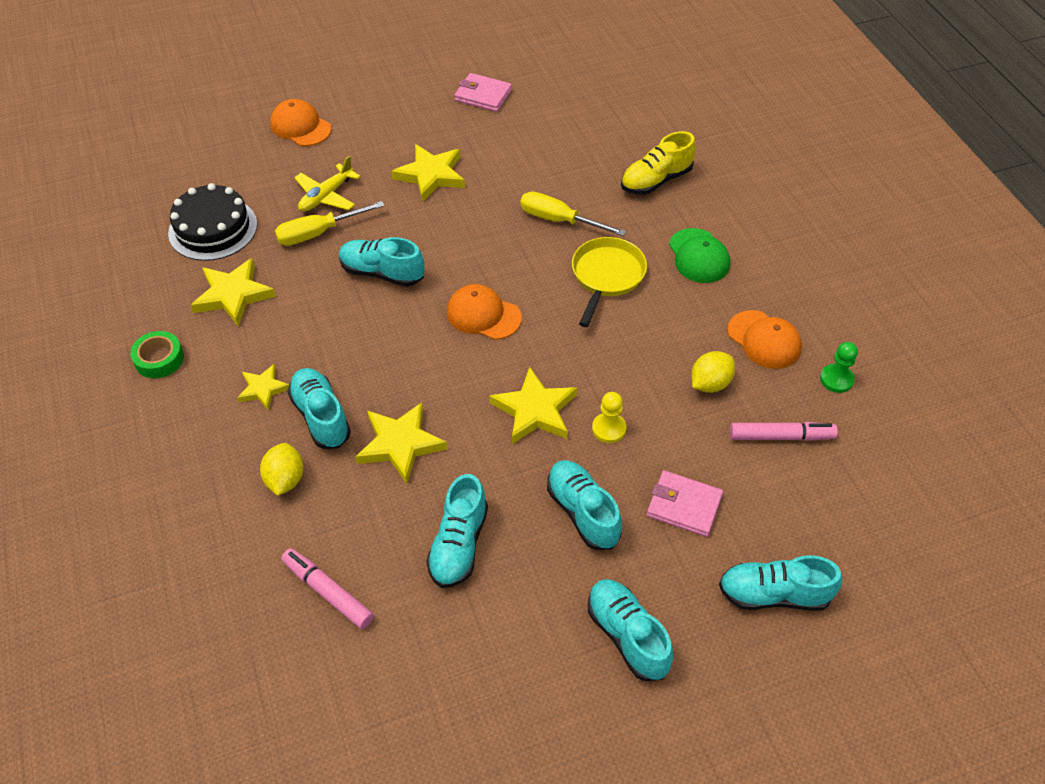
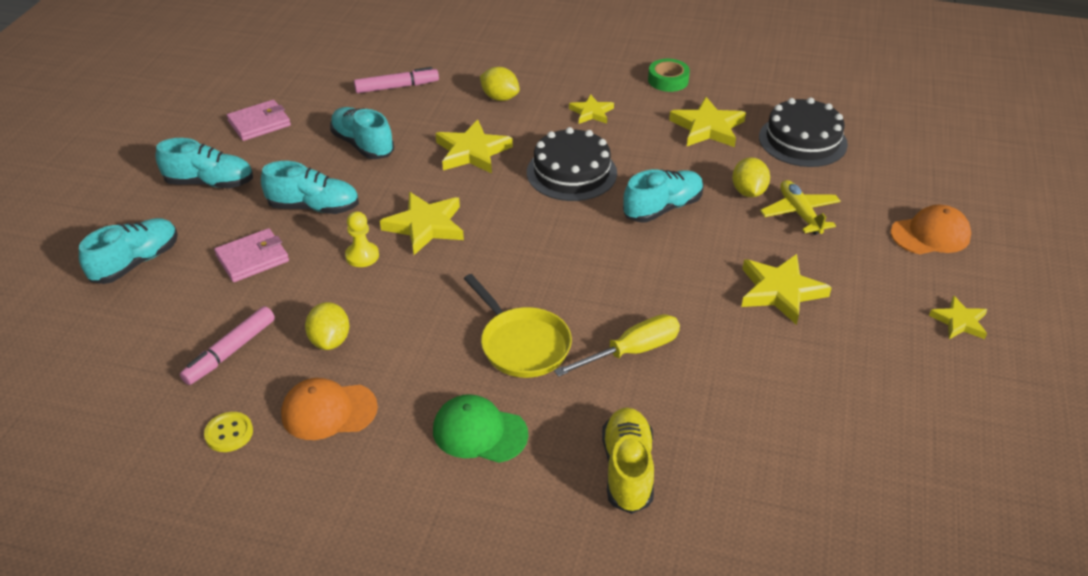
camera: 125 degrees right, 10 degrees down
(318, 233) = (748, 192): yellow screwdriver -> yellow lemon
(321, 417) = (537, 128): turquoise shoe -> none
(377, 353) = (571, 172): none -> black cake
(391, 92) = (959, 322): none -> yellow star
(483, 95) = (907, 396): pink wallet -> pink wallet (259, 123)
(483, 315) = (554, 243): orange cap -> none
(836, 379) = (229, 433): green pawn -> yellow button

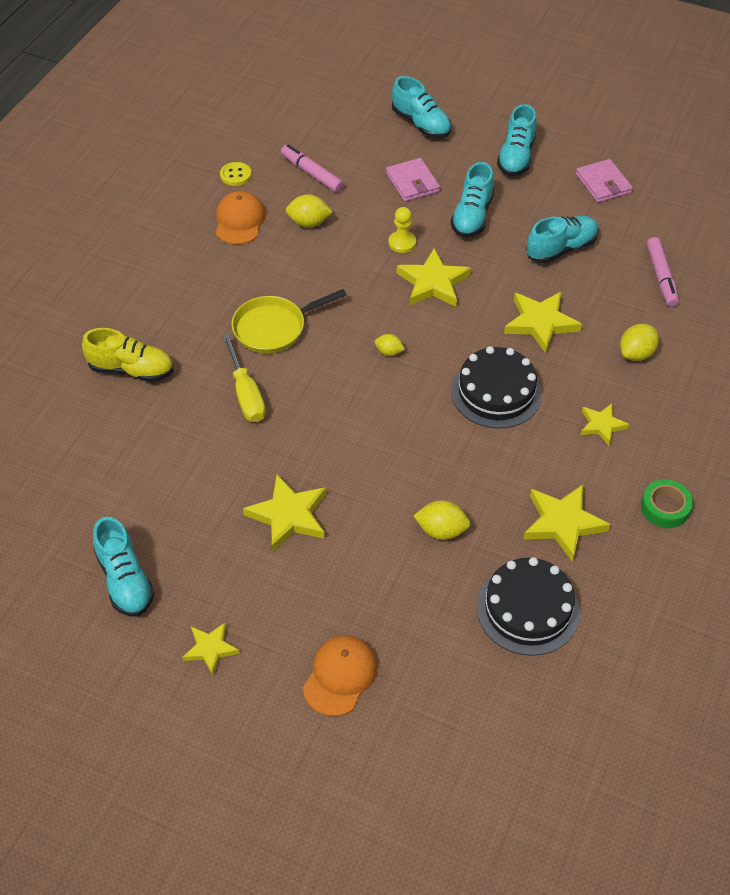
camera: 100 degrees right, 10 degrees up
(479, 432) = (194, 295): green cap -> none
(537, 247) = (389, 352): none -> yellow lemon
(662, 208) = (427, 453): turquoise shoe -> turquoise shoe (125, 580)
(799, 213) = (398, 565): yellow plane -> none
(930, 234) = (340, 676): orange cap -> orange cap turned 150 degrees counterclockwise

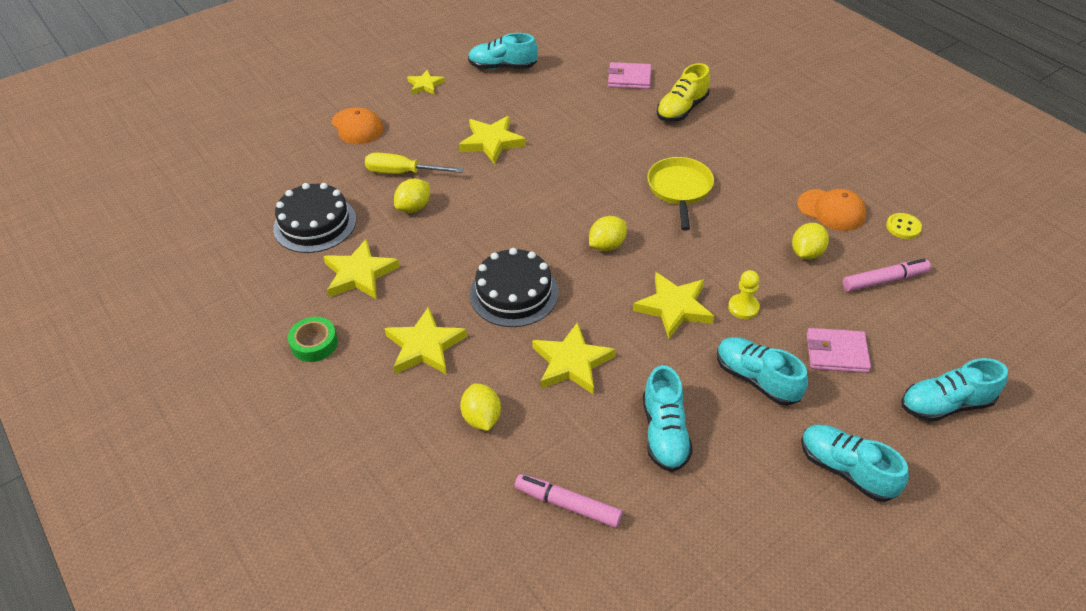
camera: 120 degrees right, 5 degrees down
(246, 394) = (618, 155): yellow screwdriver -> yellow screwdriver (403, 173)
(389, 352) = (607, 245): yellow lemon -> yellow lemon, size x1.60
(602, 425) = (424, 346): yellow star -> yellow star, size x1.64
(603, 183) = (756, 538): pink wallet -> pink wallet (629, 78)

